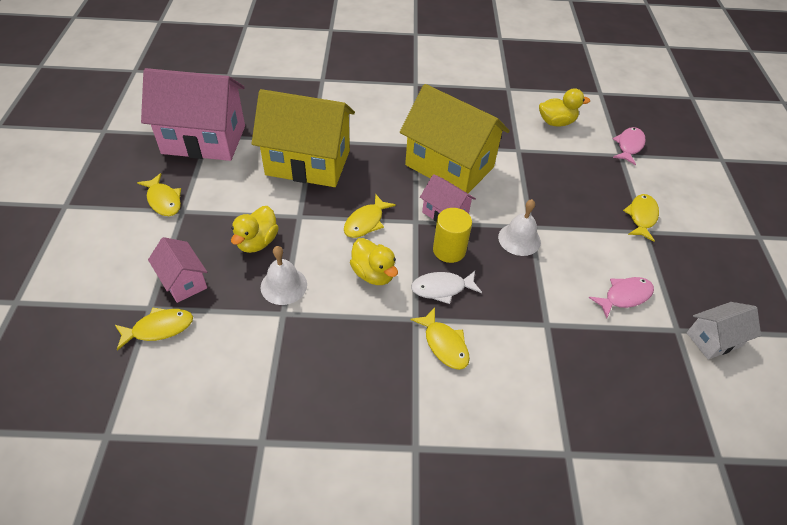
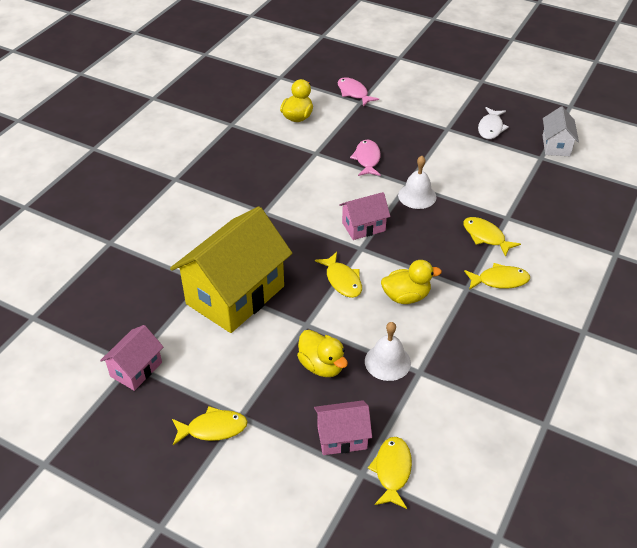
camera: 60 degrees left, 5 degrees down
(204, 139) = (136, 369): pink house -> pink house, size x0.48
(442, 288) = (444, 260): white fish -> white fish (490, 128)
(449, 166) = (307, 201): yellow house -> none
(449, 250) = (406, 240): yellow cylinder -> none
(624, 296) = (501, 168): pink fish -> pink fish (367, 159)
(641, 217) = (432, 123): yellow fish -> yellow fish (486, 237)

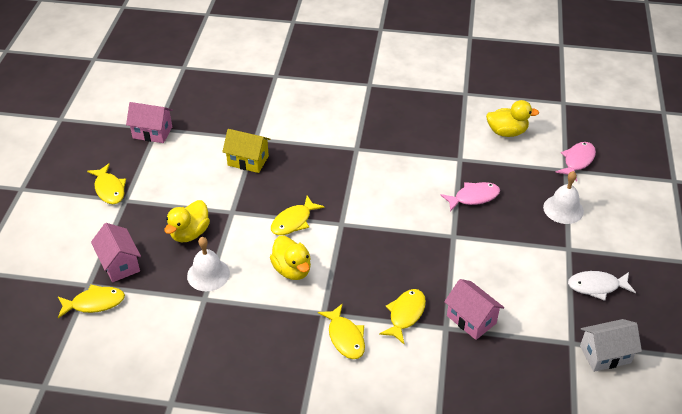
camera: 70 degrees right, 0 degrees up
(235, 295) = (248, 160): yellow house -> yellow house, size x0.48
(363, 227) = (371, 218): pink house -> pink house (471, 319)
(417, 196) = (439, 247): white bell -> white bell (563, 209)

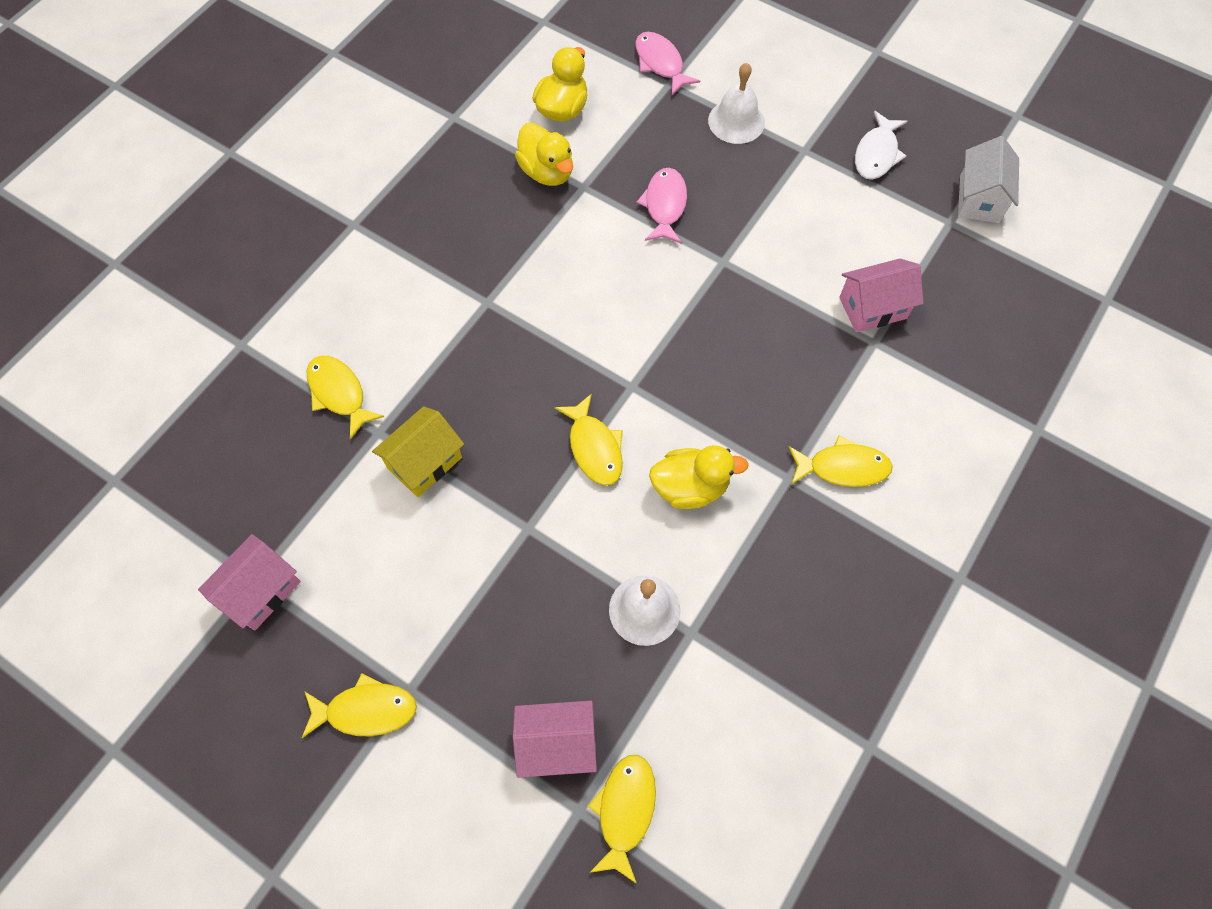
camera: 65 degrees left, 20 degrees up
(190, 233) = (542, 608): yellow duck -> yellow duck (547, 172)
(405, 315) = (834, 378): yellow fish -> yellow fish (339, 393)

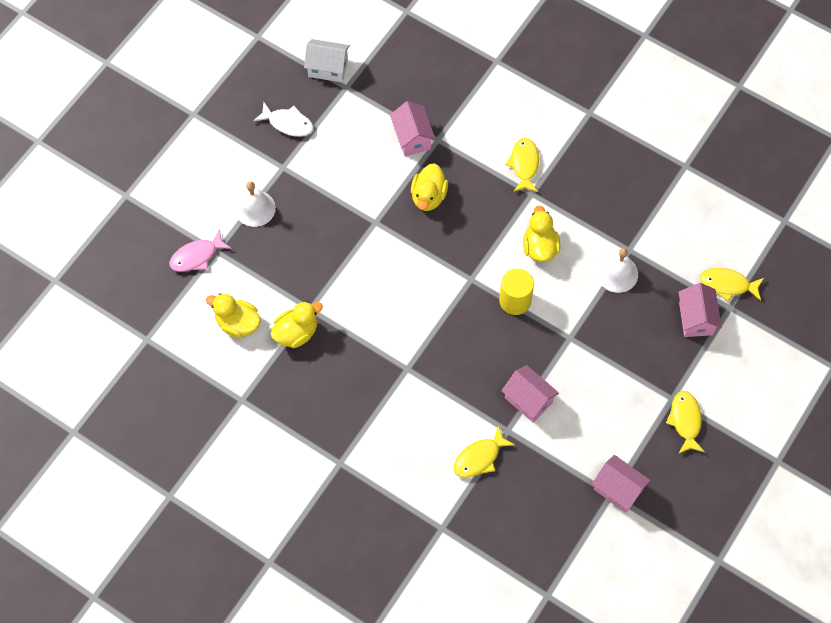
camera: 90 degrees left, 0 degrees up
(424, 462) = (528, 400): yellow house -> pink house
(594, 447) = (515, 300): yellow fish -> yellow cylinder
(665, 205) = (328, 256): pink fish -> none
(771, 329) = (428, 196): none -> yellow duck

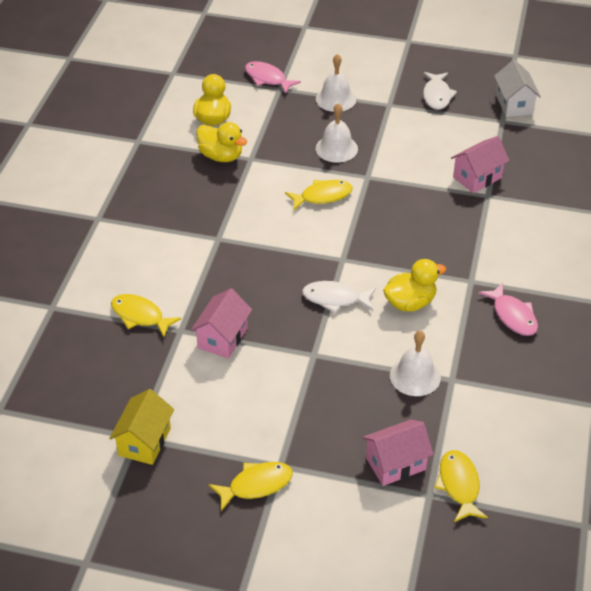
camera: 70 degrees right, 20 degrees down
(327, 233) = (336, 148): none -> white bell
(428, 196) = (418, 205): yellow duck -> none
(515, 300) = (335, 299): yellow cylinder -> white fish
(524, 164) = (502, 266): yellow fish -> yellow fish (322, 196)
(580, 180) = (512, 316): none -> pink fish
(618, 489) = (144, 442): pink house -> yellow house

